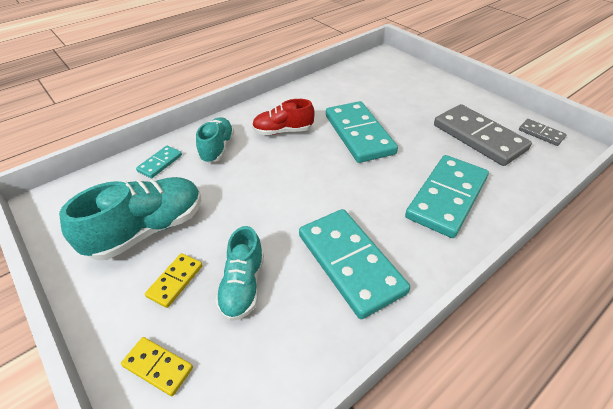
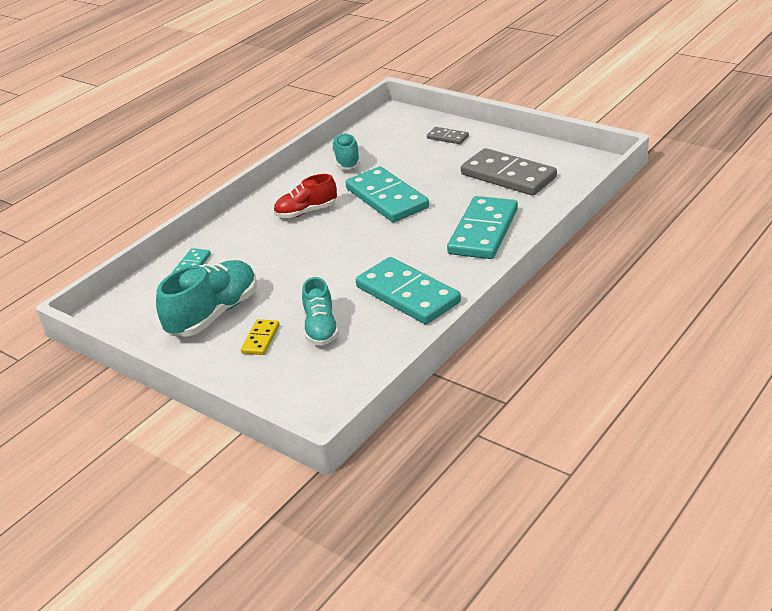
camera: 10 degrees left, 10 degrees down
(158, 366) = (276, 385): yellow domino -> none
(217, 148) = (244, 241): turquoise shoe -> turquoise shoe (347, 161)
(541, 134) = (569, 160): grey domino -> grey domino (447, 137)

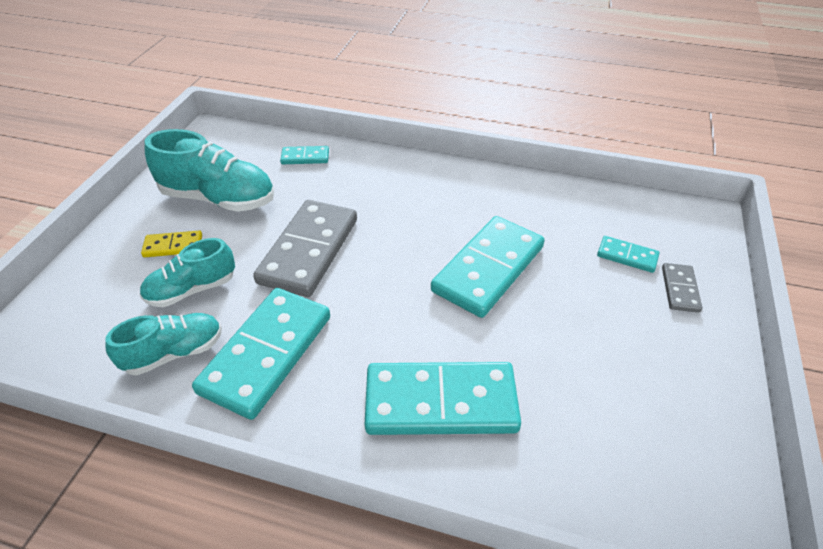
camera: 65 degrees right, 10 degrees up
(306, 212) = (430, 207): red shoe -> none
(347, 161) = (559, 207): turquoise shoe -> turquoise shoe (174, 353)
(410, 147) = (627, 256): none -> turquoise domino
(508, 176) = (613, 395): grey domino -> grey domino (309, 251)

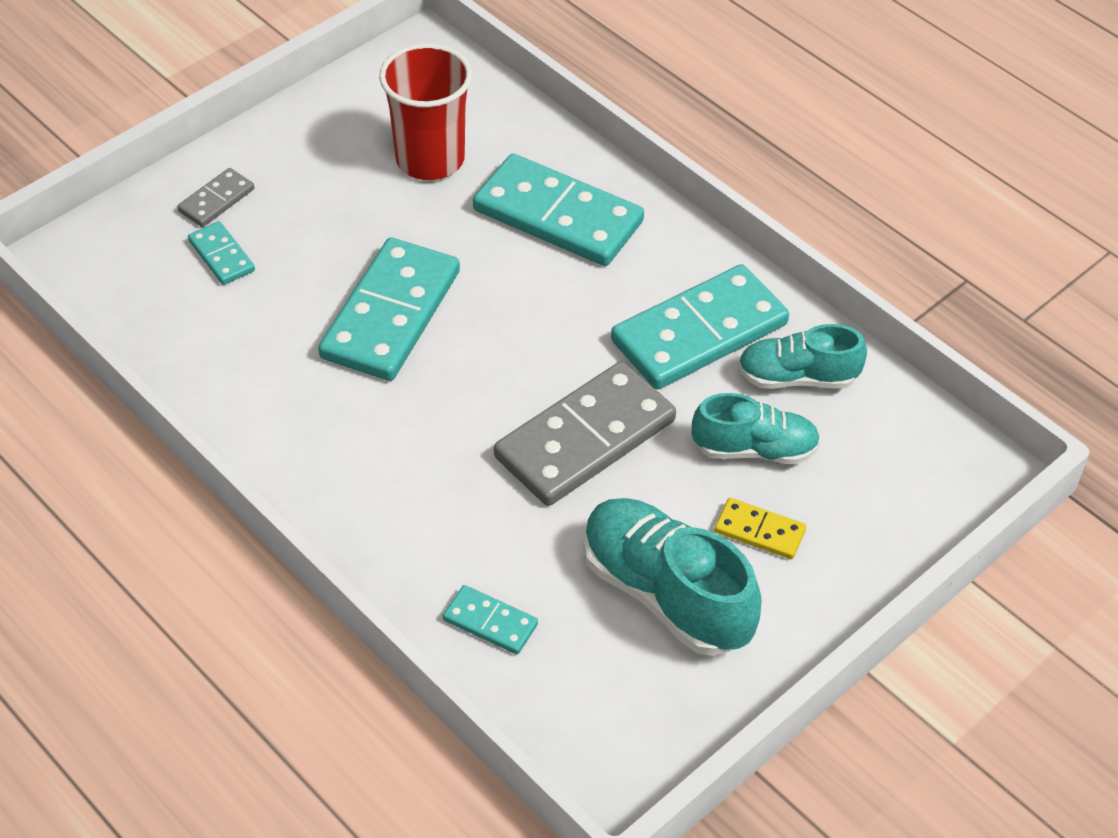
camera: 150 degrees left, 5 degrees up
(488, 269) = (391, 314): turquoise domino -> turquoise domino turned 45 degrees counterclockwise
(586, 403) = (430, 159): none -> red cup

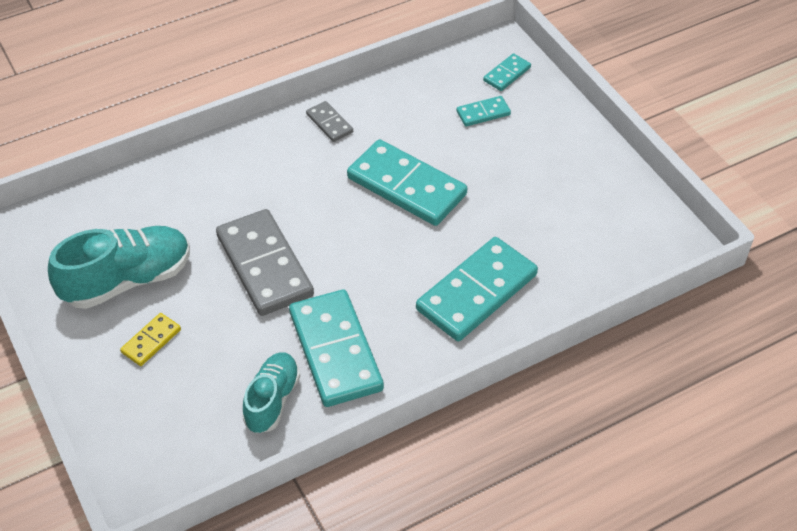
camera: 105 degrees right, 0 degrees up
(216, 200) = (536, 116): grey domino -> grey domino (329, 123)
(430, 159) = (553, 229): red cup -> none
(490, 622) = (148, 194): turquoise domino -> turquoise domino (507, 74)
(754, 449) = (218, 356): turquoise shoe -> none

